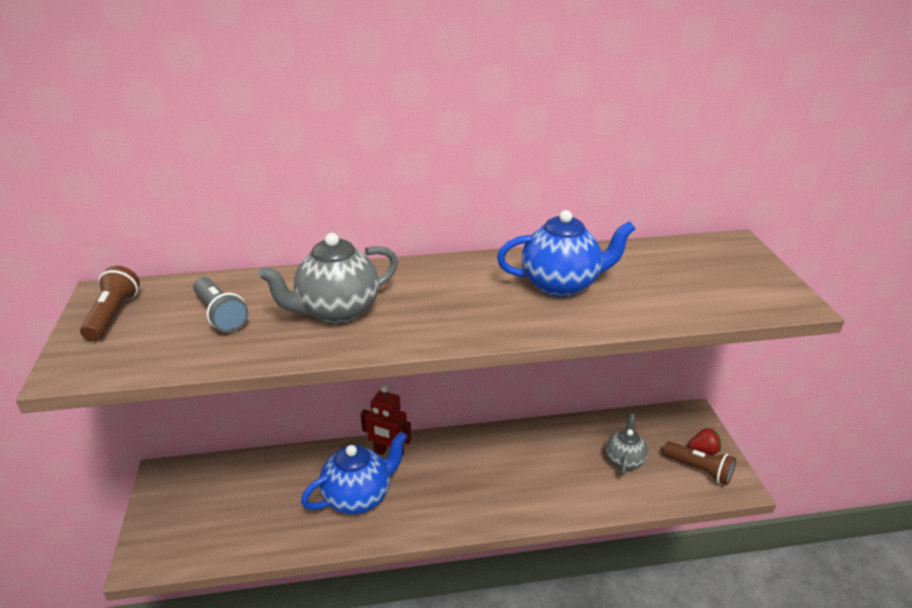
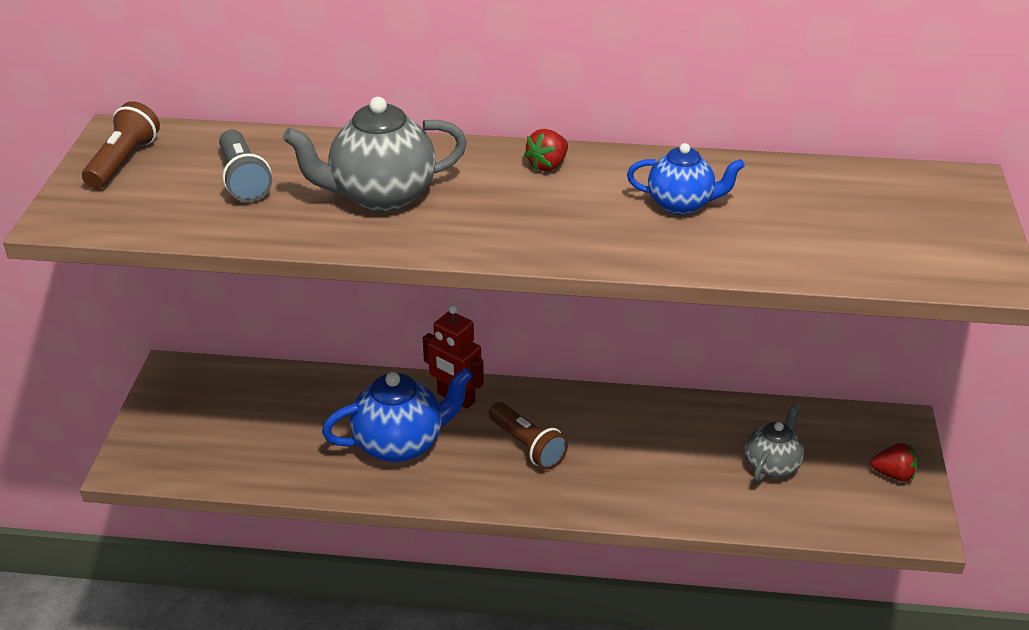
camera: 15 degrees right, 5 degrees up
(453, 271) = (547, 165): none -> red strawberry
(561, 285) = (681, 204): blue teapot -> blue teapot, size x0.63
(699, 470) = (874, 497): brown flashlight -> brown flashlight (527, 446)

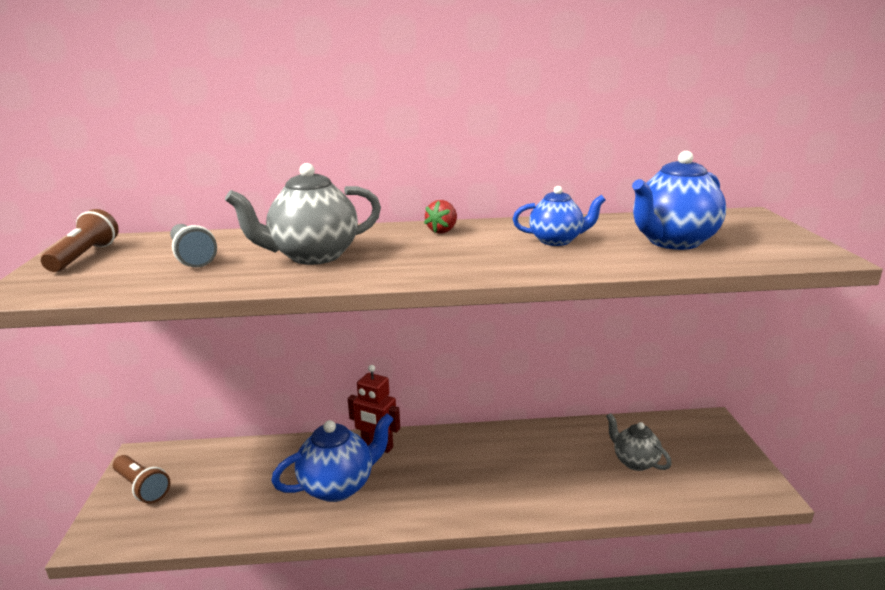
camera: 10 degrees left, 15 degrees down
(527, 446) = (442, 473): brown flashlight -> brown flashlight (142, 487)
(772, 466) = (634, 462): grey teapot -> grey teapot turned 60 degrees counterclockwise
(824, 226) = (672, 242): none -> blue teapot
(893, 474) = (725, 455): red strawberry -> none

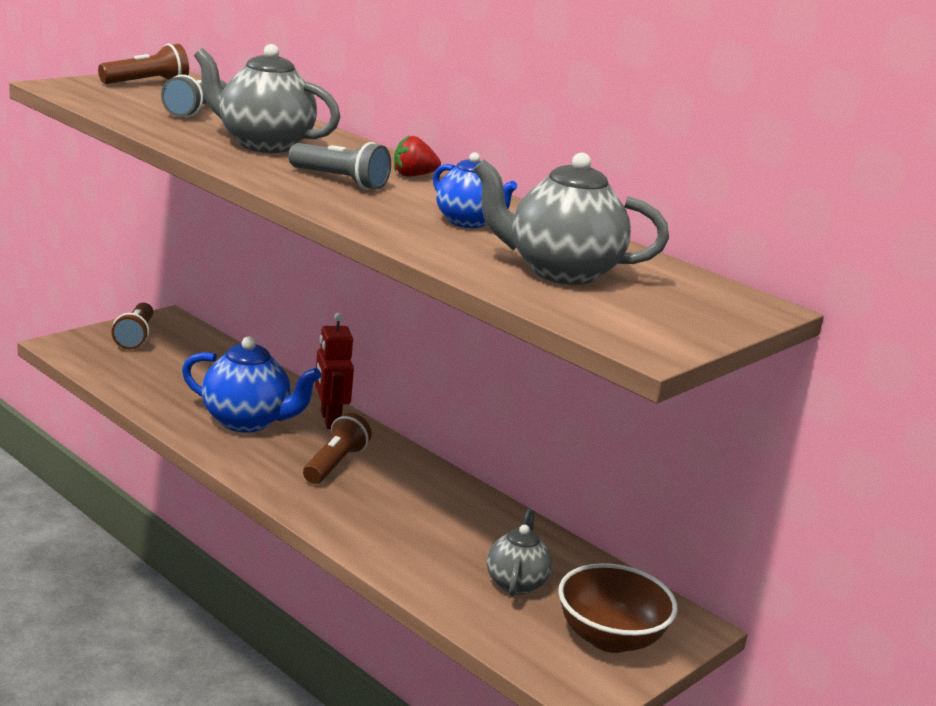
camera: 45 degrees right, 0 degrees up
(430, 254) = (340, 181): none -> grey flashlight
(436, 471) = (335, 464): none -> brown flashlight
(672, 242) = (561, 272): blue teapot -> grey teapot
(712, 454) = (610, 638): none -> brown bowl

